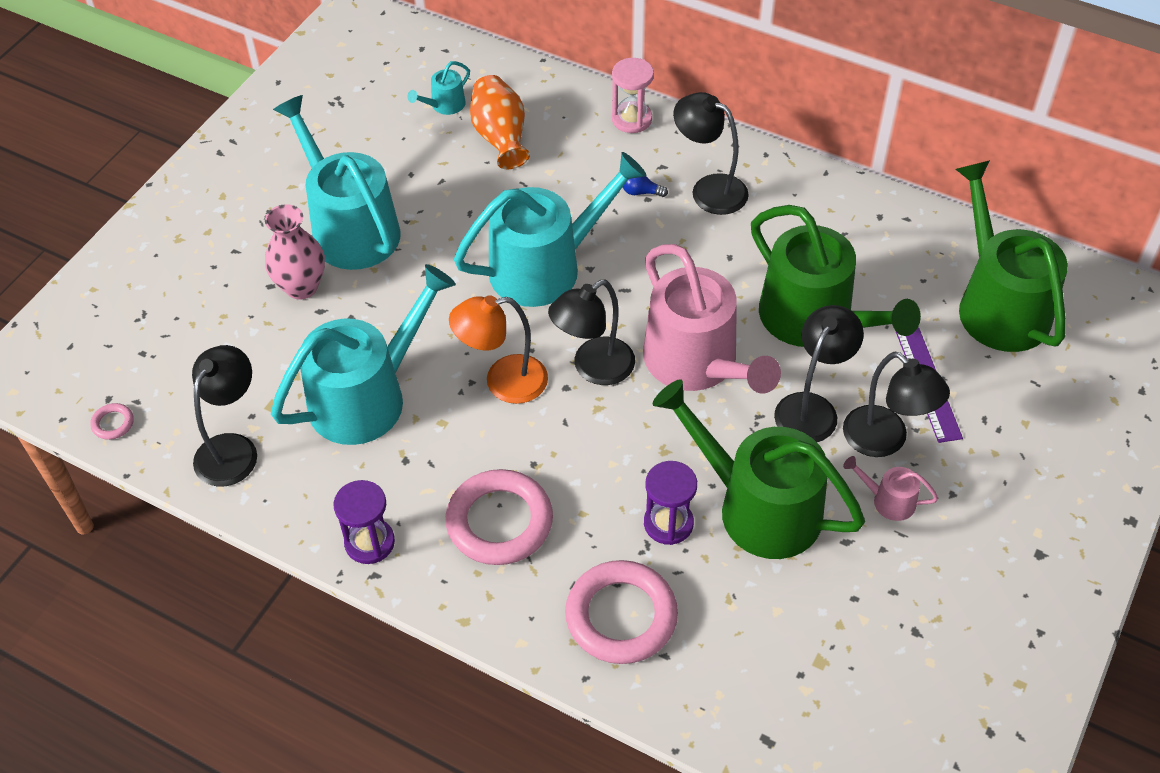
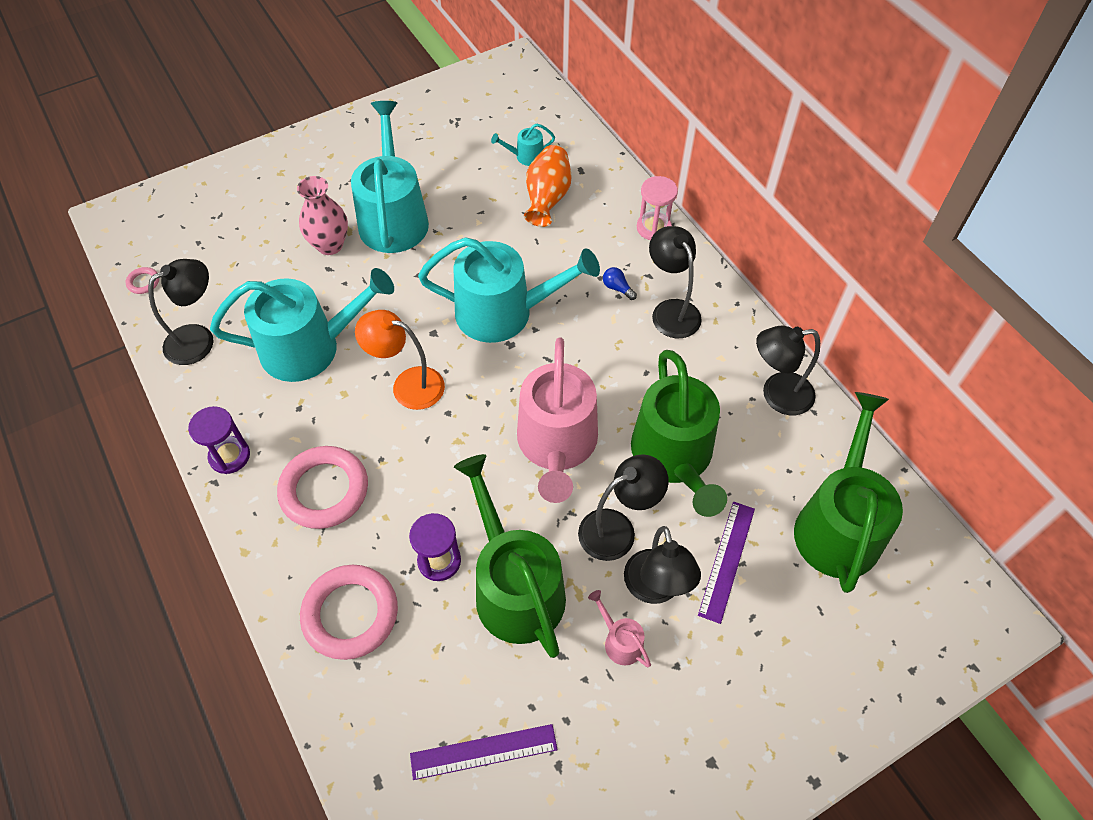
camera: 30 degrees right, 5 degrees up
(593, 368) = (478, 408): black lamp -> black lamp (777, 395)
(842, 659) = (483, 752): none -> purple ruler

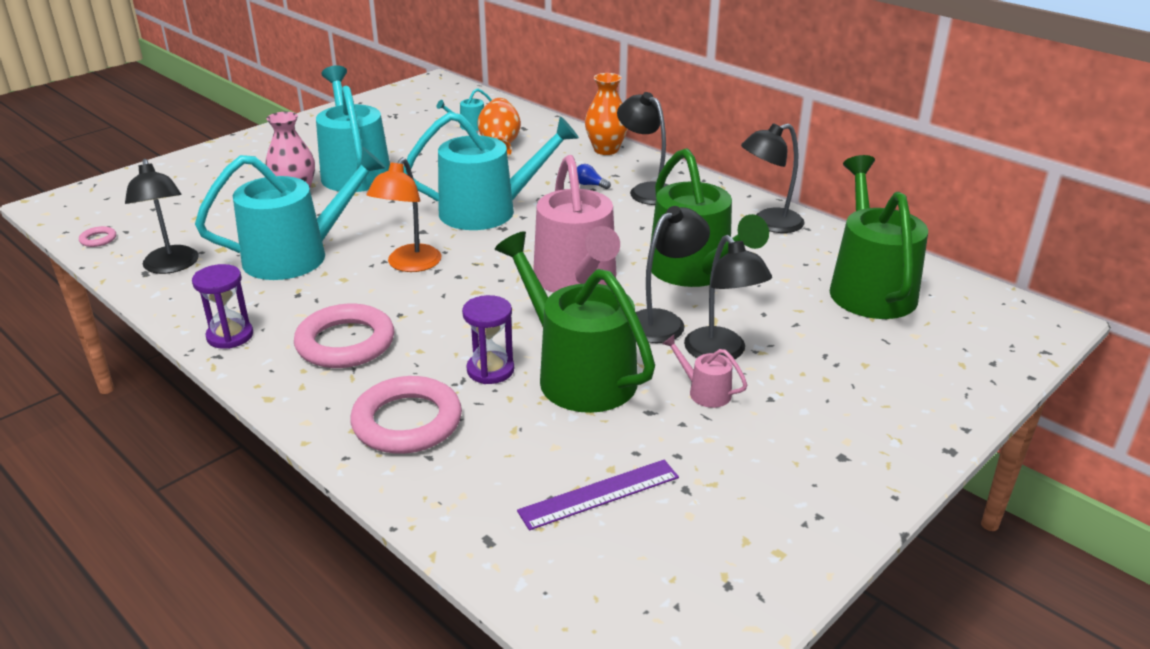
camera: 15 degrees left, 25 degrees down
(199, 339) = (171, 266): black lamp -> black lamp turned 120 degrees clockwise
(408, 385) = (409, 265): orange lamp -> orange lamp turned 75 degrees counterclockwise
(653, 228) = (606, 150): pink hourglass -> orange vase
(727, 560) = (780, 324): purple ruler -> none

